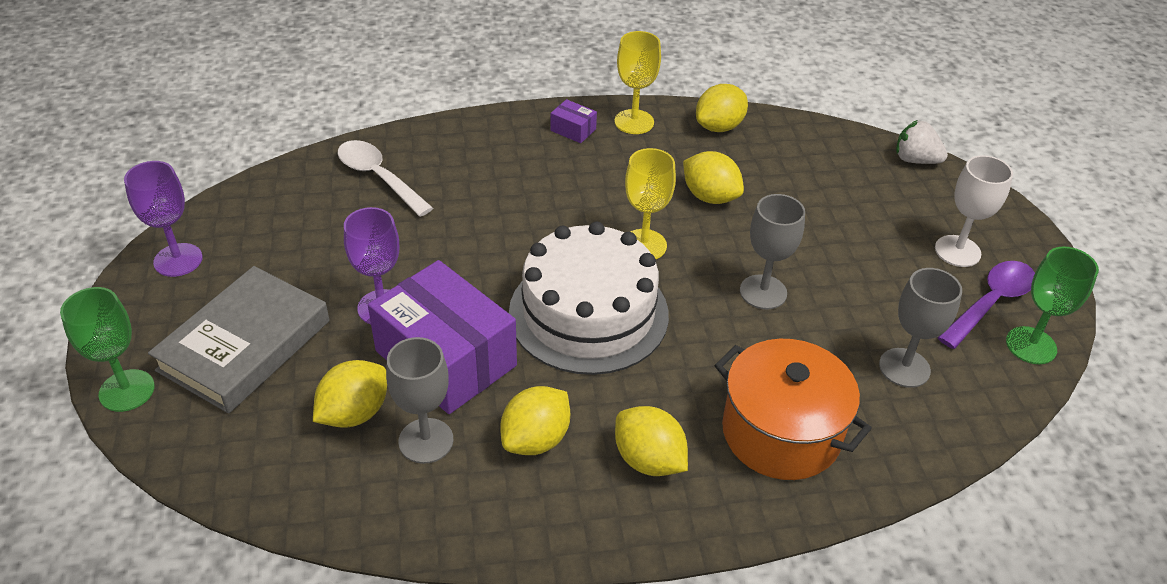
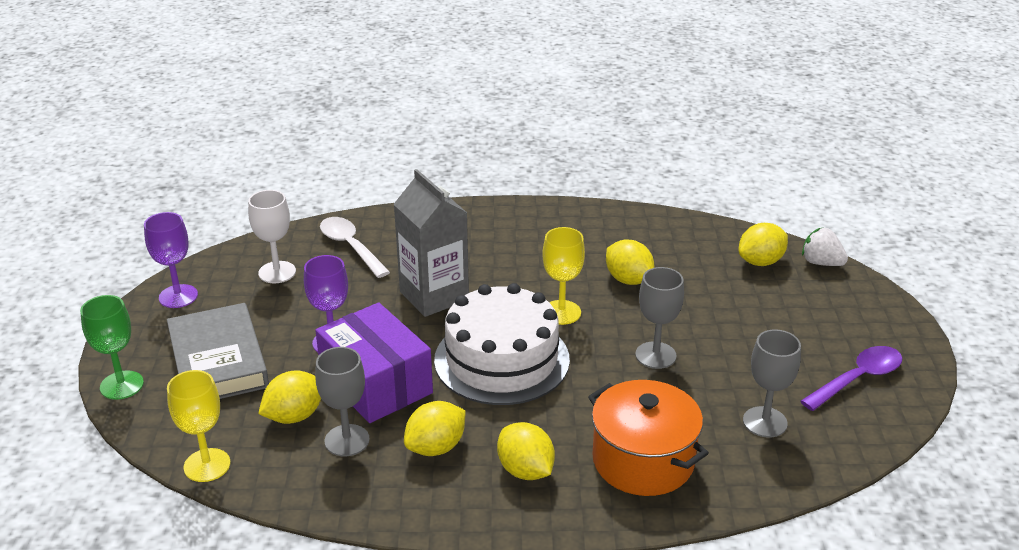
camera: 10 degrees right, 10 degrees down
(245, 345) = (218, 361): grey book -> grey book turned 60 degrees counterclockwise
(491, 235) = (434, 296): none -> grey carton
(573, 130) = (522, 221): purple box -> none
(634, 122) = (576, 218): yellow goblet -> yellow goblet (207, 465)
(719, 127) = (650, 226): yellow lemon -> yellow lemon (760, 262)
(957, 251) = (839, 337): white goblet -> white goblet (277, 272)
(1031, 345) = (885, 414): green goblet -> none

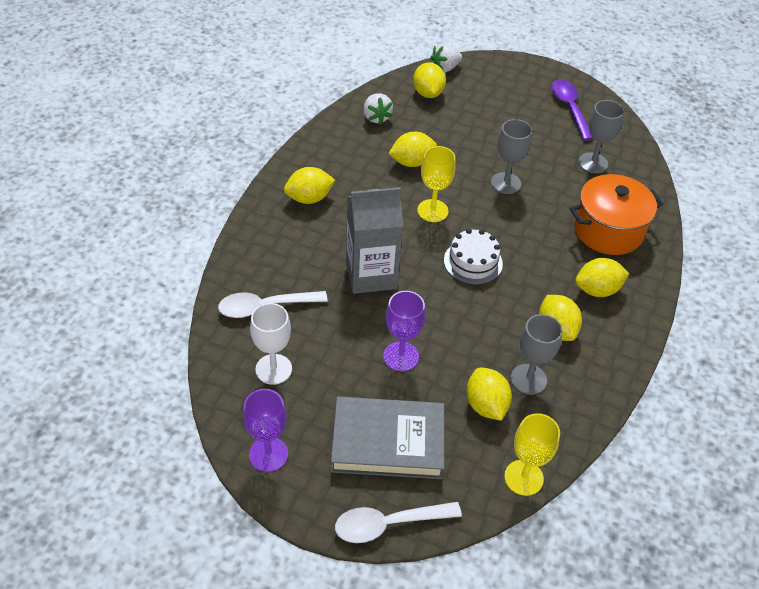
camera: 70 degrees left, 15 degrees up
(121, 385) = (388, 524): green goblet -> white spoon
(376, 383) = (467, 343): purple box -> none
(502, 359) = (473, 262): white cake -> white cake, size x0.55
(514, 231) = (309, 198): none -> yellow lemon
(680, 238) = (376, 117): none -> white strawberry

